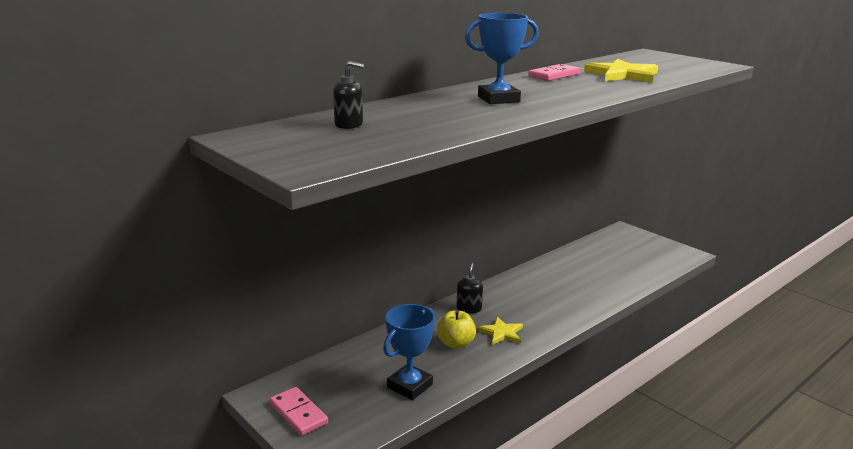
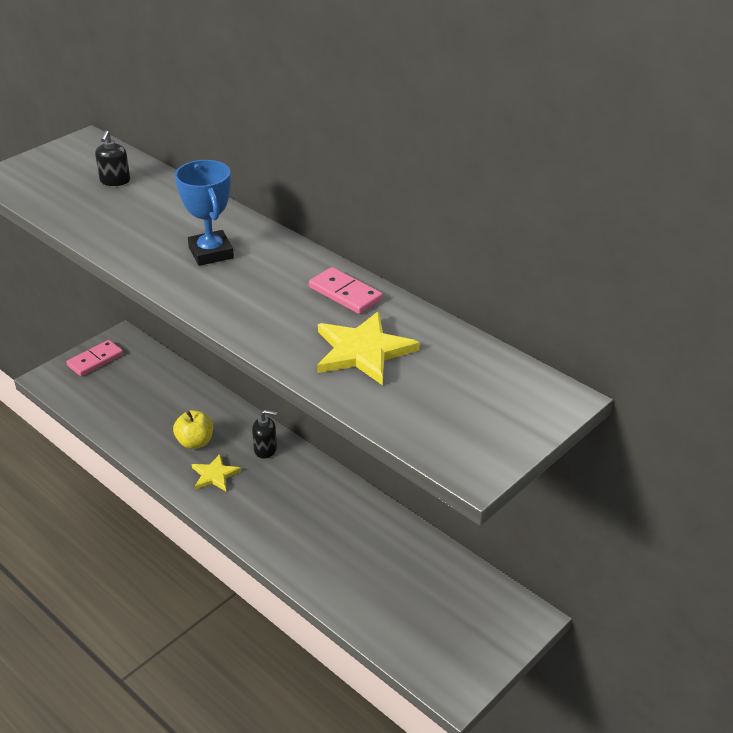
camera: 85 degrees right, 15 degrees up
(410, 386) = (126, 416): blue trophy -> none

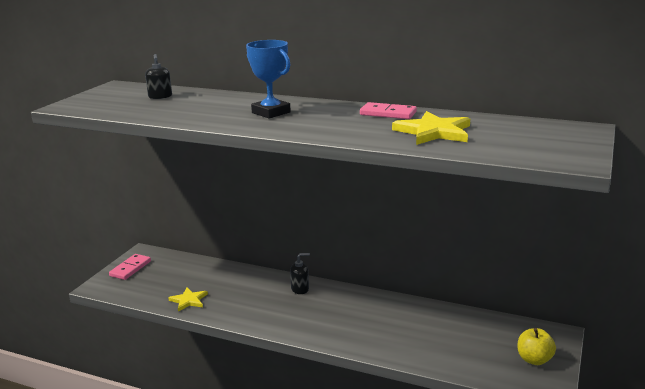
camera: 20 degrees left, 15 degrees down
(195, 442) = (244, 297): yellow apple -> yellow apple (534, 359)
(214, 475) = (273, 311): yellow star -> yellow star (189, 300)

